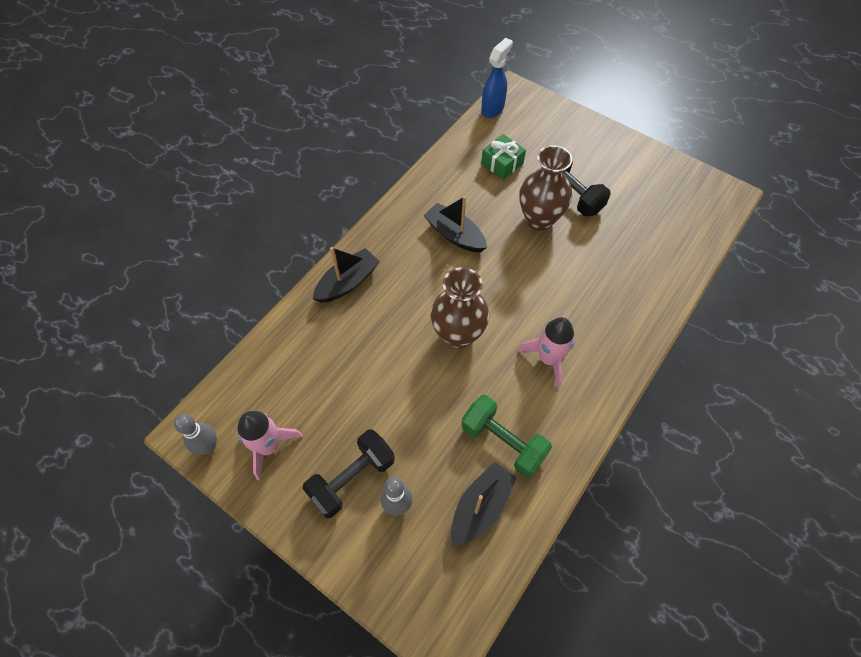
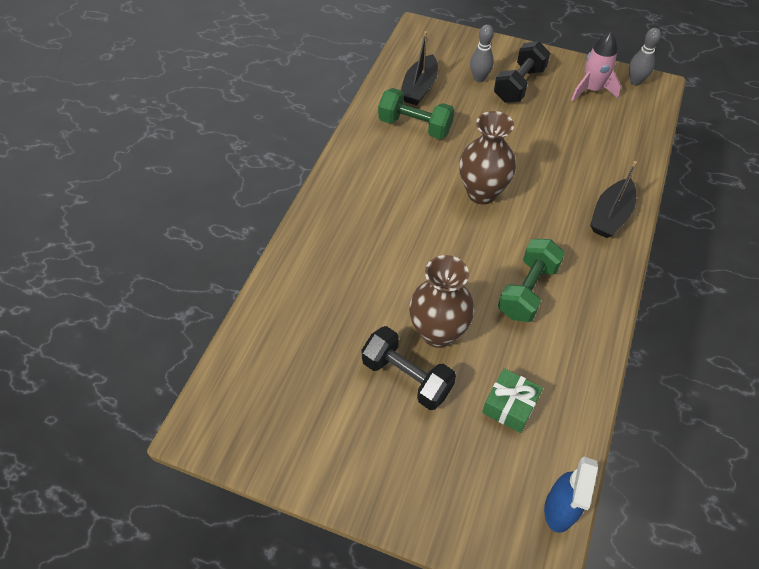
camera: 165 degrees right, 5 degrees down
(455, 235) = (527, 290): black boat -> green dumbbell
(548, 358) = (392, 191): pink rocket -> none

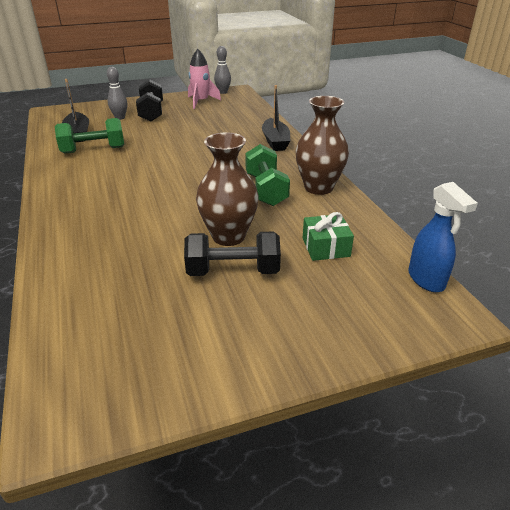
camera: 40 degrees left, 20 degrees down
(482, 193) = (180, 161): brown vase -> brown vase (318, 187)

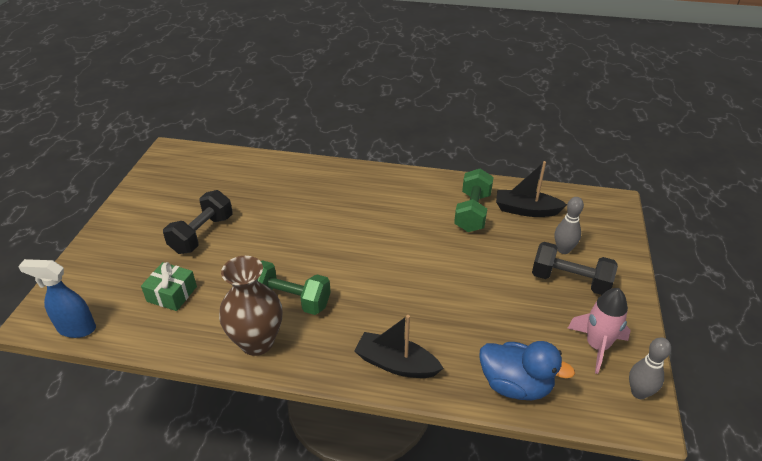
camera: 120 degrees right, 5 degrees up
(228, 236) = (242, 247): brown vase -> none
(251, 113) = (515, 385): none -> blue duck

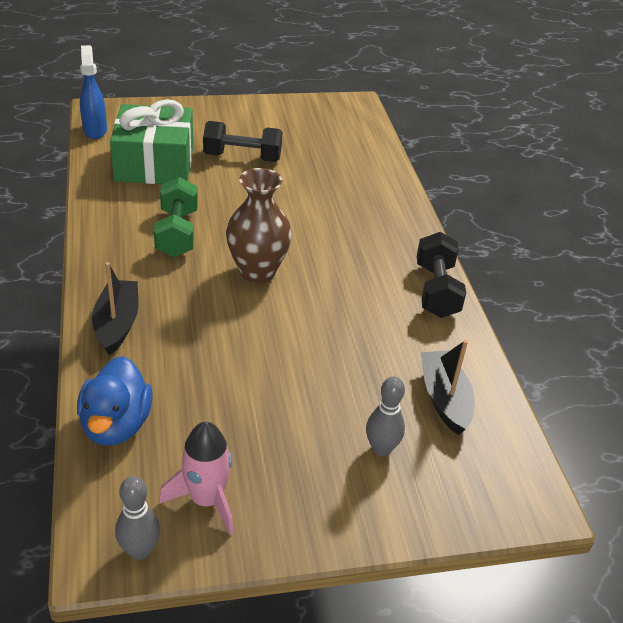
camera: 65 degrees right, 0 degrees up
(172, 294) = (154, 164): green gift -> green gift, size x2.01
(257, 342) = (114, 227): brown vase -> brown vase (257, 272)
(472, 212) = (404, 345): green dumbbell -> none
(570, 281) = (319, 461): black dumbbell -> black dumbbell (436, 290)

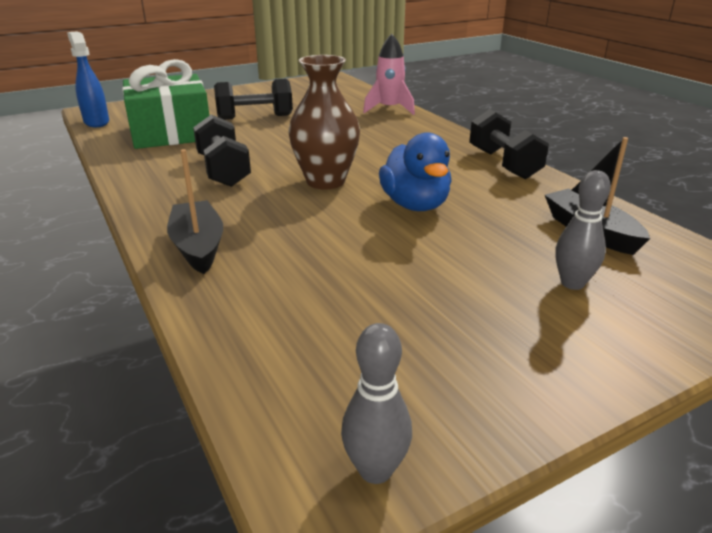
camera: 15 degrees left, 10 degrees down
(116, 425) = (252, 336): blue duck -> blue duck (415, 205)
(177, 233) = (223, 170): green dumbbell -> black dumbbell
(206, 500) = (422, 383): pink rocket -> pink rocket (389, 109)

